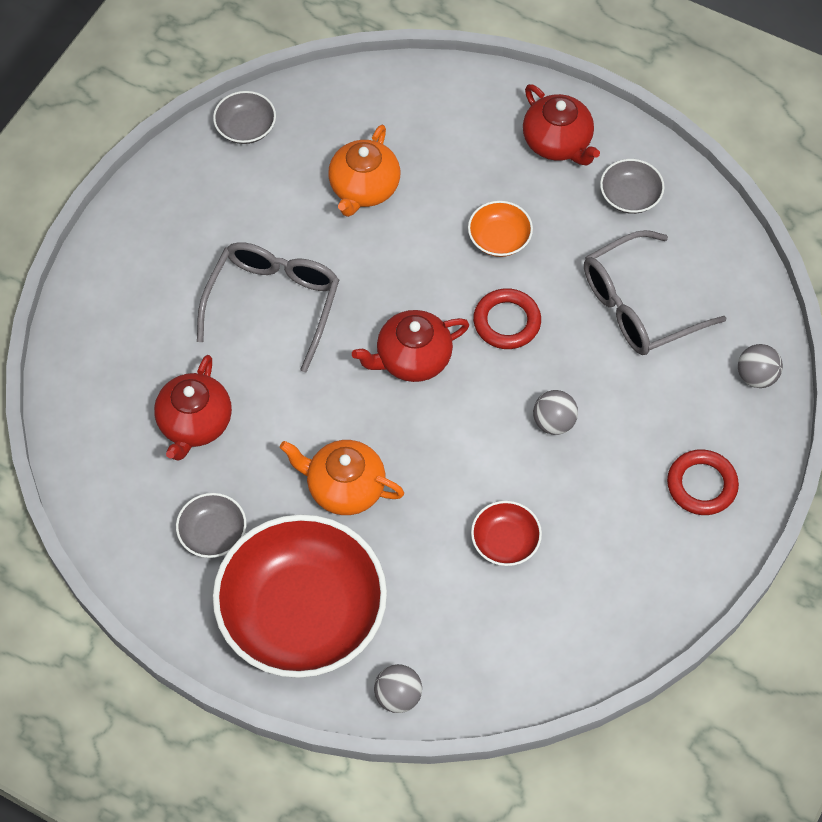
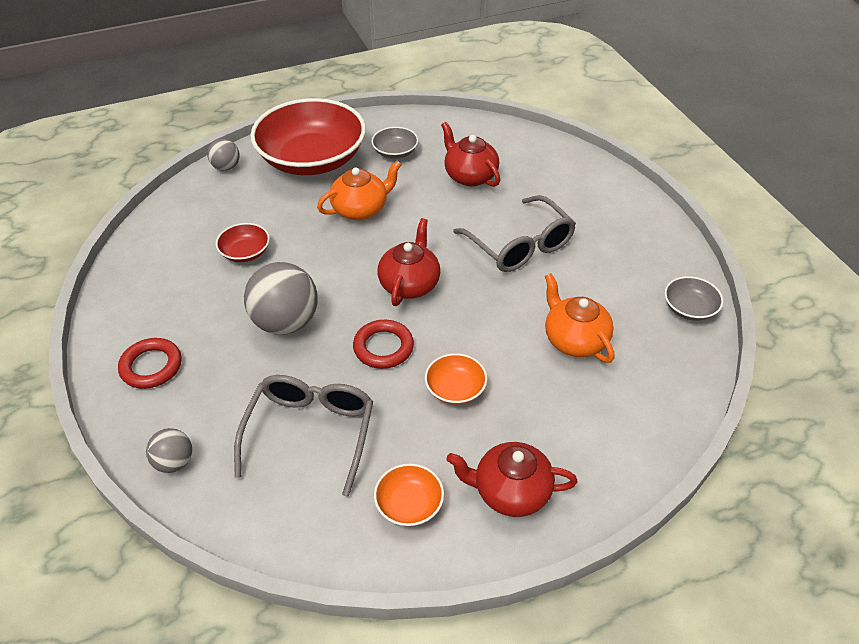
camera: 130 degrees right, 15 degrees down
(554, 422) = (286, 322): grey ball -> grey ball, size x1.88
(630, 196) = (409, 504): grey bowl -> orange bowl

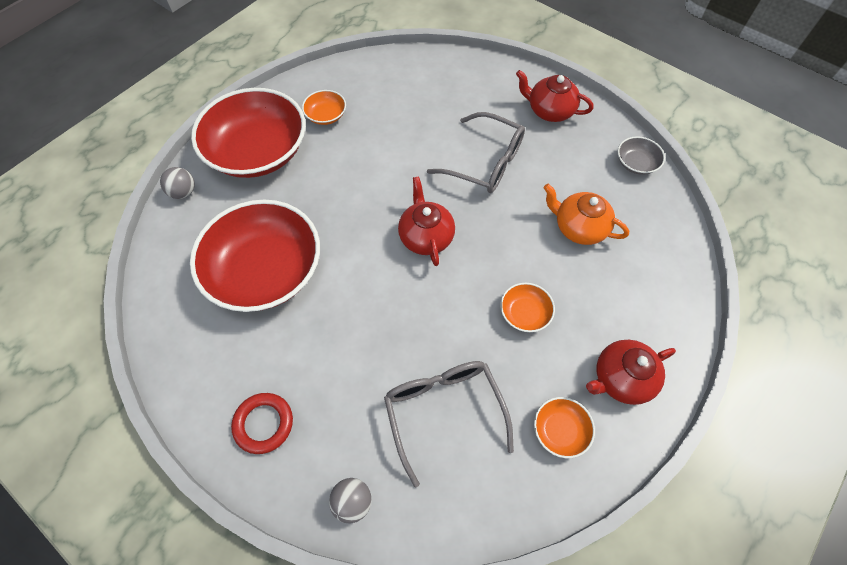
camera: 30 degrees left, 15 degrees up
(245, 252) = (265, 271): red bowl -> red bowl, size x2.38
(286, 322) = (350, 321): grey ball -> none
(361, 209) = (336, 183): orange teapot -> none
(383, 347) = (446, 304): red ring -> none
(395, 152) = (326, 115): grey bowl -> orange bowl
(470, 176) = (403, 114): red teapot -> red teapot (549, 111)

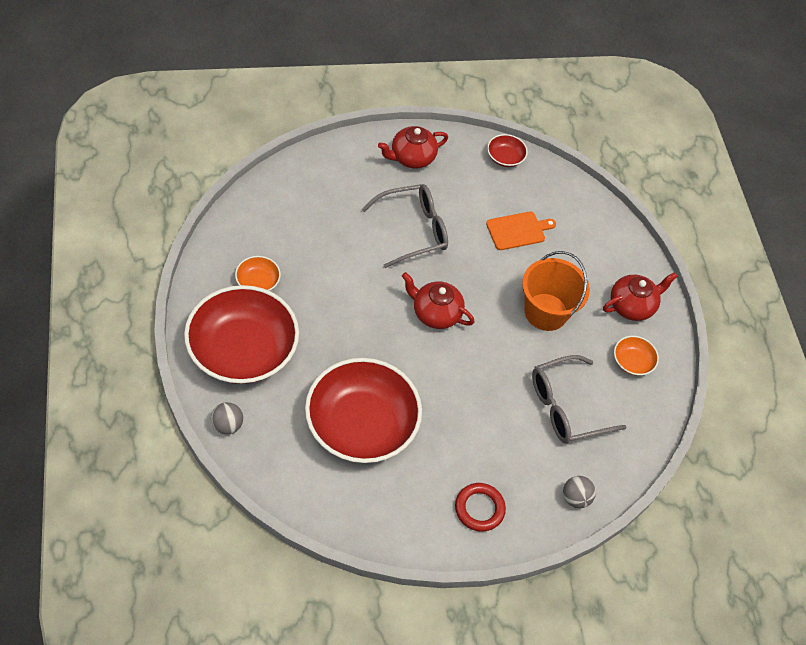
camera: 55 degrees left, 5 degrees down
(443, 411) = (566, 407): grey glasses -> grey glasses turned 45 degrees counterclockwise
(524, 313) = (546, 312): orange bowl -> orange bucket
(578, 227) = (518, 230): orange teapot -> orange cutting board
(621, 379) = (632, 305): red teapot -> red teapot turned 135 degrees counterclockwise
(636, 163) = (505, 157): grey bowl -> red bowl

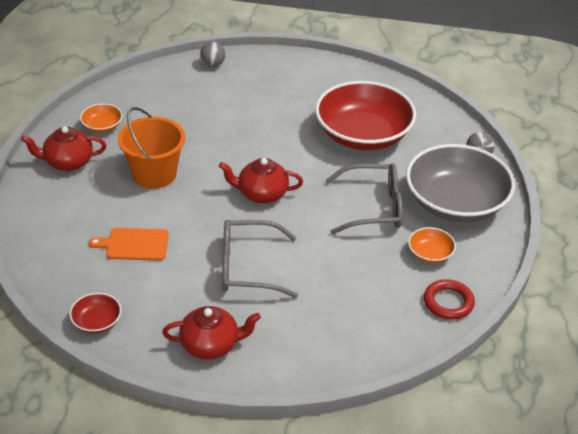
camera: 155 degrees left, 15 degrees down
(243, 350) = (455, 203): red bowl -> grey bowl
(435, 313) = (261, 194): red teapot -> red teapot turned 135 degrees clockwise
(479, 508) = (290, 74): red ring -> red ring (448, 302)
(566, 407) = (183, 111): grey glasses -> grey glasses (373, 207)

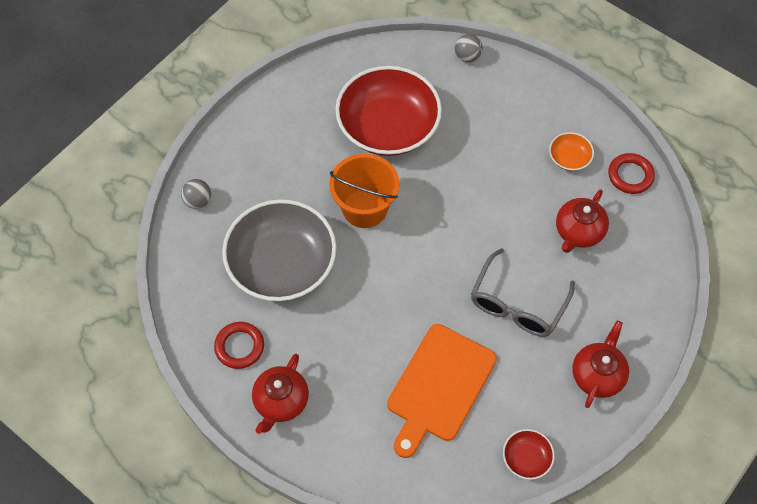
camera: 60 degrees left, 20 degrees up
(102, 126) = (239, 347): orange bowl -> red ring
(134, 244) = (439, 386): orange cutting board -> orange cutting board, size x1.73
(154, 174) = (345, 328): orange bucket -> orange bucket (365, 208)
(261, 194) = (425, 249): red teapot -> red teapot (578, 232)
(373, 207) = (491, 169): grey glasses -> none
(455, 203) = (517, 106): grey bowl -> grey bowl (282, 264)

